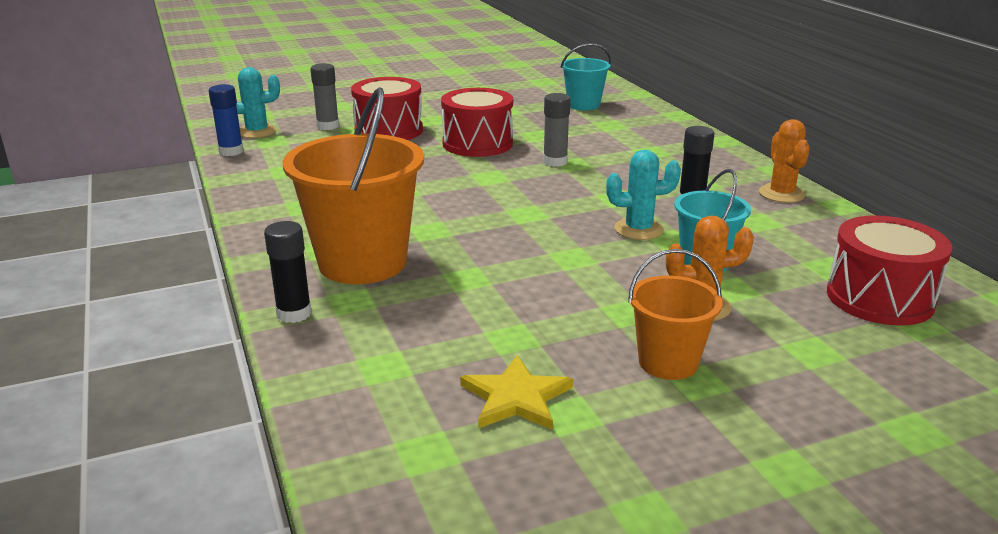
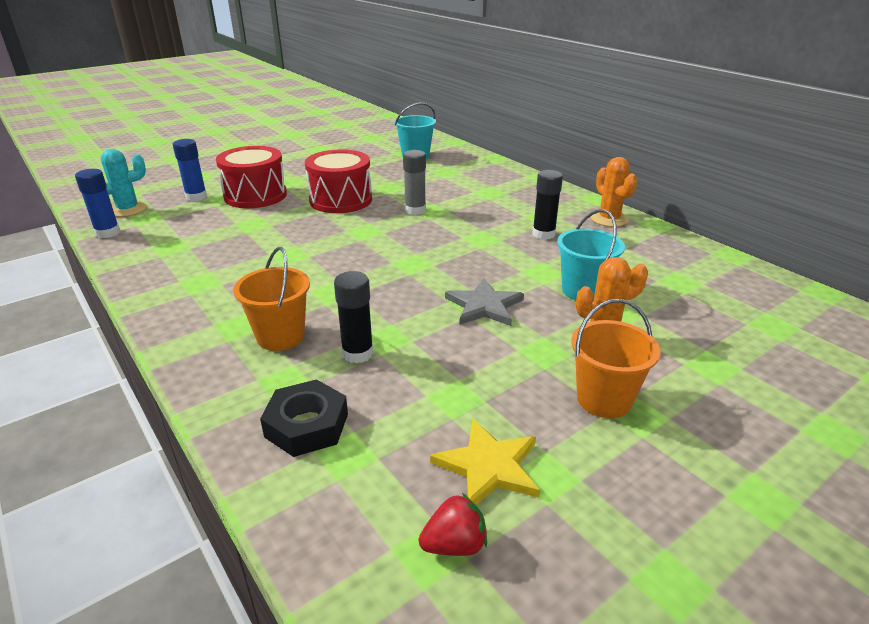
camera: 15 degrees left, 5 degrees up
(294, 313) = (230, 407): black glue stick -> black glue stick (357, 353)
(328, 126) = (196, 197): grey glue stick -> blue glue stick
(357, 338) = (307, 425): none -> black nut
(362, 262) = (280, 336): orange bucket -> orange bucket, size x0.55
(452, 450) = (454, 545): none -> red strawberry
(584, 262) = (484, 306): none -> grey star
(638, 229) = (514, 267): turquoise cactus -> none
(879, 298) = (733, 305): red drum -> none

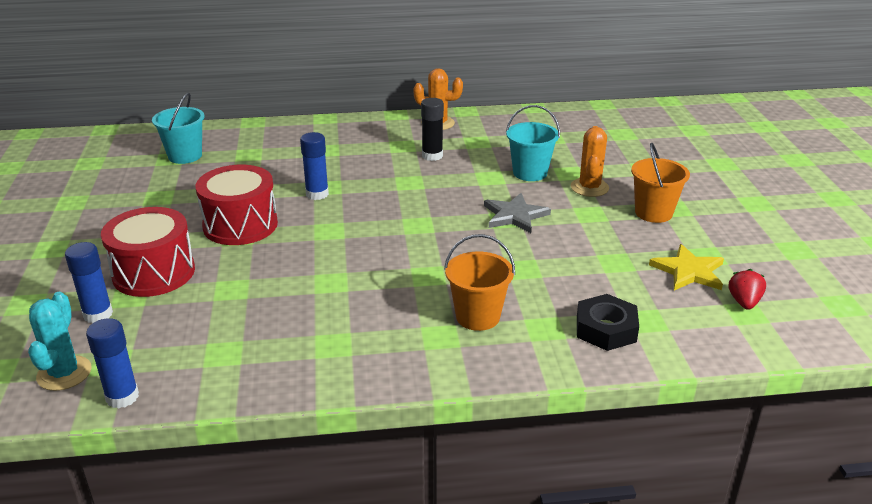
camera: 60 degrees left, 0 degrees up
(357, 353) = (533, 286): black glue stick -> none
(415, 210) = (317, 194): grey glue stick -> blue glue stick

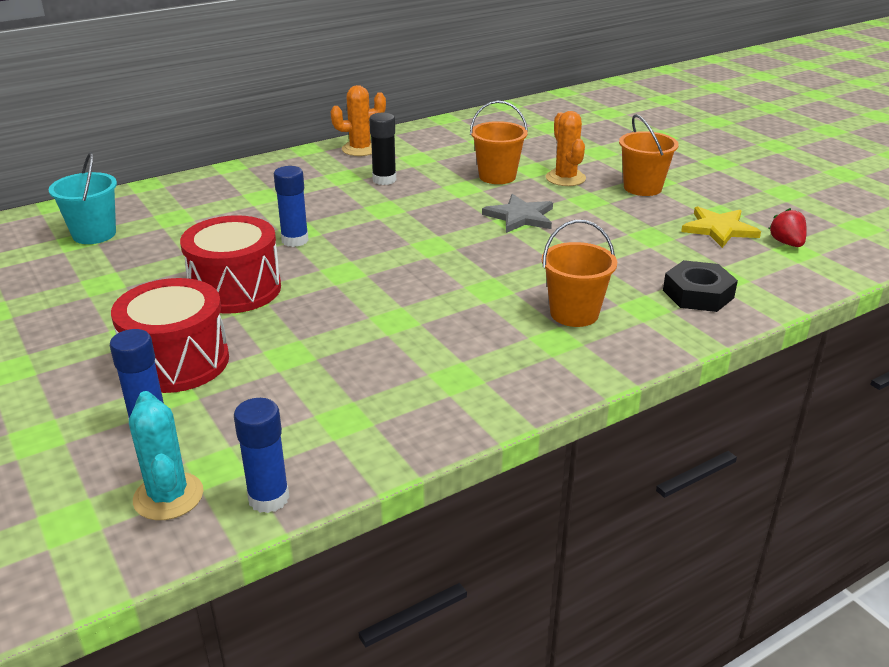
camera: 25 degrees left, 0 degrees up
(530, 173) = (497, 176): turquoise bucket -> orange bucket

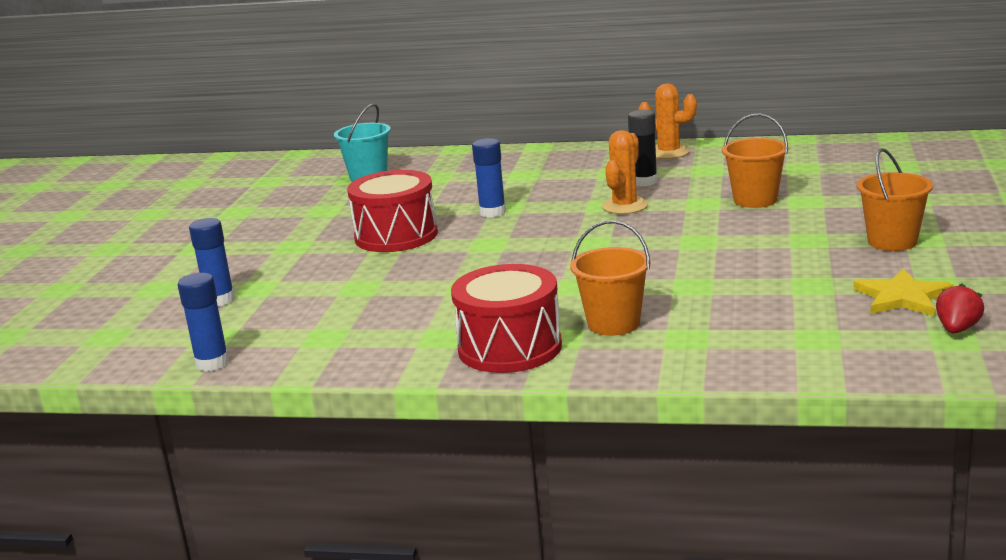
camera: 45 degrees right, 10 degrees down
(168, 496) = (168, 342): turquoise cactus -> none
(177, 362) = (289, 270): red drum -> red drum (510, 348)
(520, 217) = (712, 238): grey star -> none
(565, 178) = (823, 215): orange cactus -> orange cactus (624, 206)
(698, 294) = (760, 343): black nut -> none

